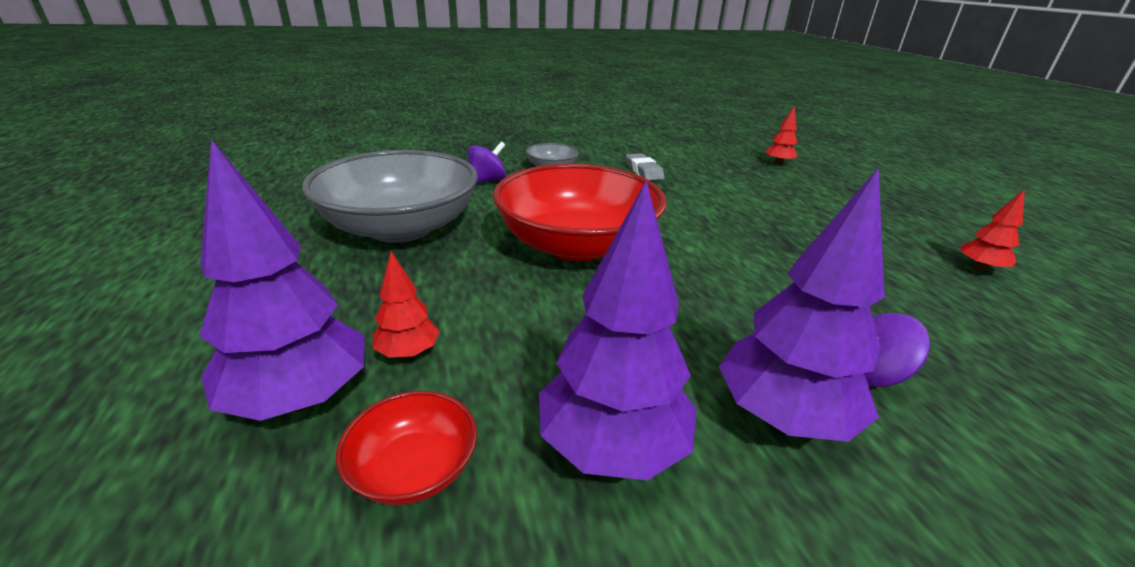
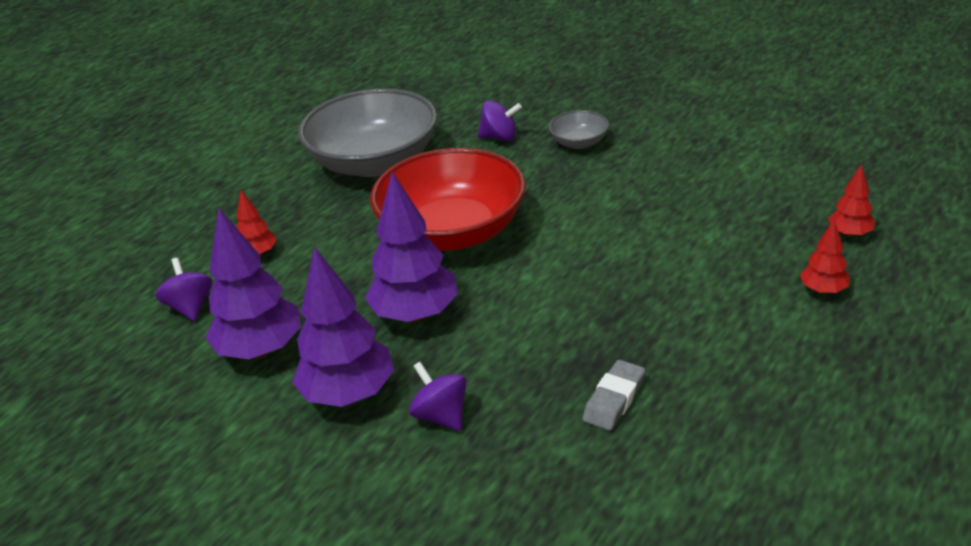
camera: 55 degrees right, 5 degrees up
(301, 398) = (196, 252): purple tree -> purple tree (416, 315)
(414, 468) = (190, 307): red bowl -> purple spinning top
(643, 171) = (660, 181): grey eraser -> grey eraser (614, 399)
(979, 268) = (735, 435): red tree -> red tree (823, 290)

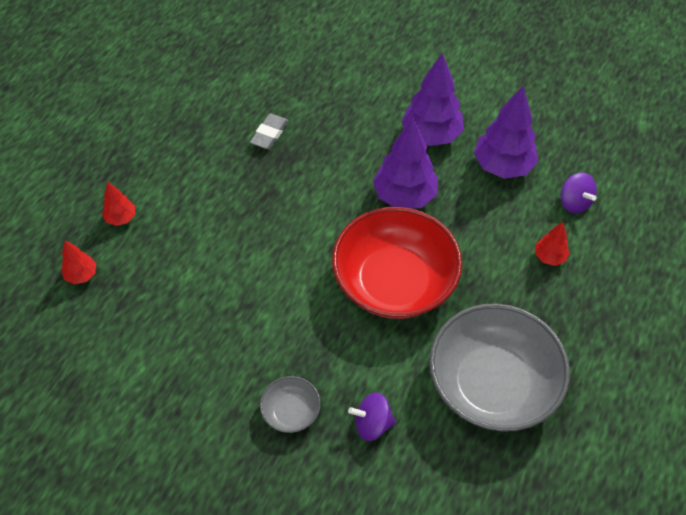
camera: 170 degrees right, 20 degrees up
(441, 416) = (371, 122): purple spinning top -> none

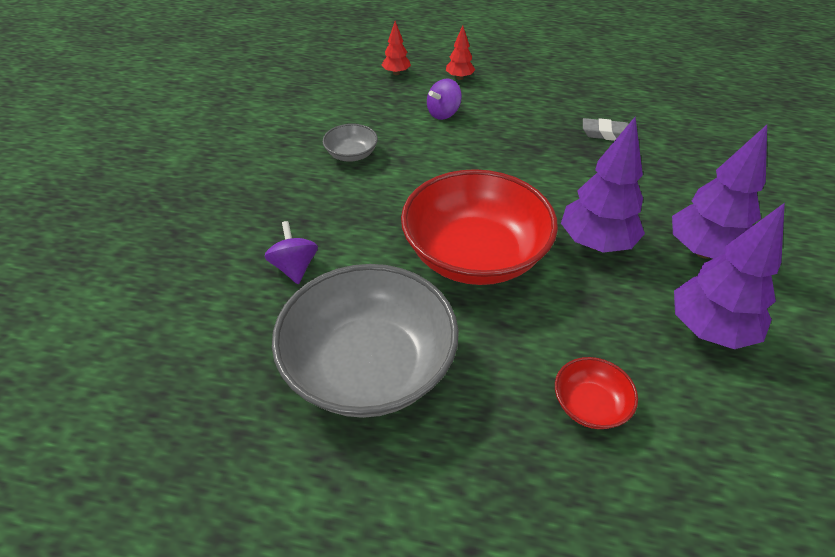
camera: 75 degrees right, 10 degrees down
(291, 411) = (297, 208): grey bowl -> grey bowl (351, 154)
(549, 257) = (590, 405): red tree -> red bowl
(574, 202) = (706, 426): purple spinning top -> purple spinning top (443, 113)

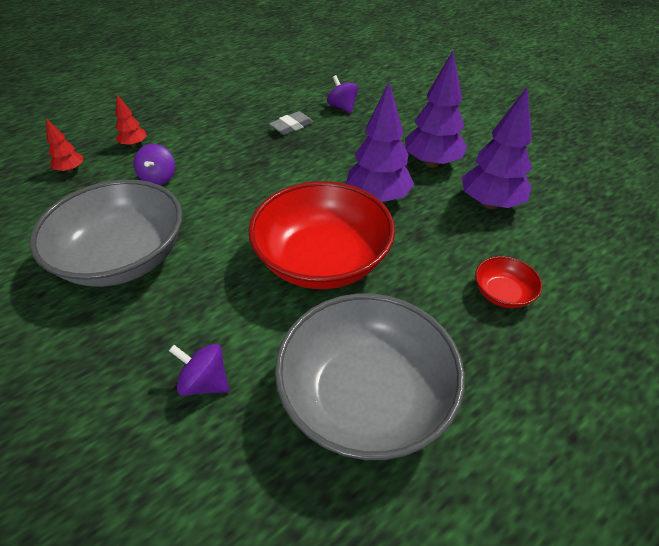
camera: 50 degrees left, 0 degrees up
(351, 154) = (123, 258): grey bowl -> grey bowl, size x2.29
(685, 144) = (342, 107): none -> purple spinning top

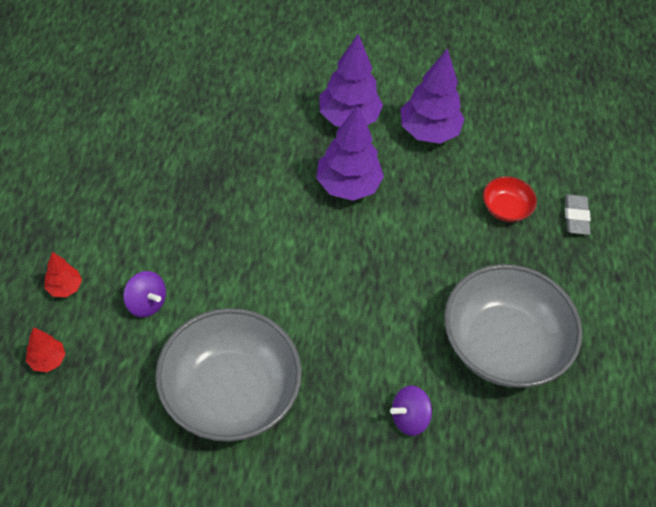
camera: 50 degrees left, 10 degrees up
(291, 126) = (186, 157): grey eraser -> grey eraser (576, 217)
(322, 260) = (373, 273): red bowl -> none
(342, 107) = (203, 100): purple spinning top -> none

